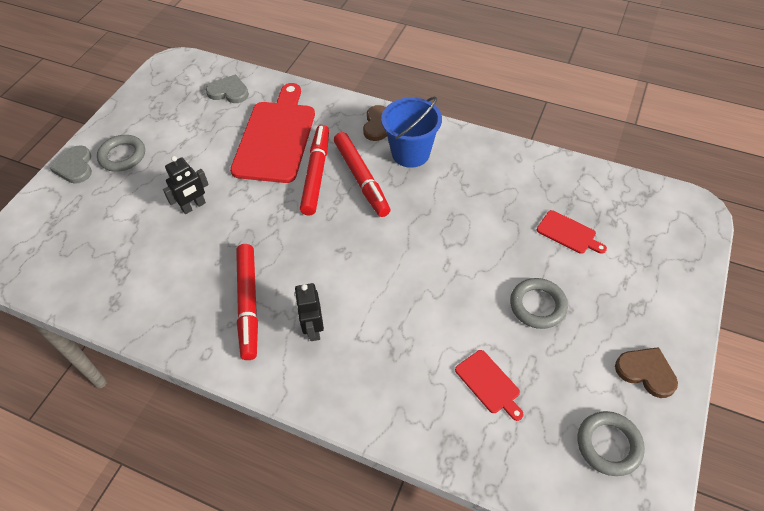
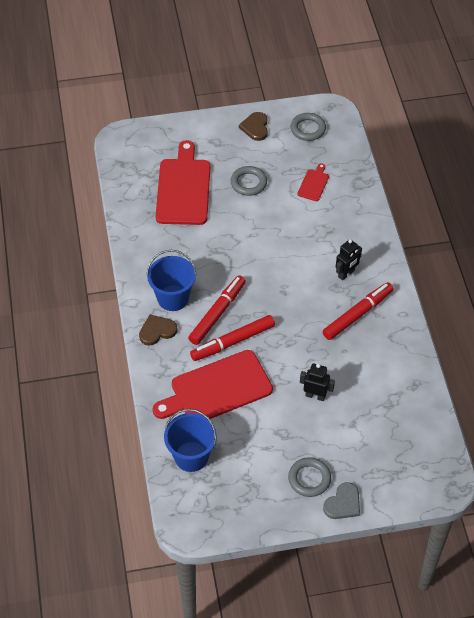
camera: 125 degrees left, 0 degrees up
(229, 91) = (191, 456): grey heart -> blue bucket
(568, 233) = (183, 188): red cutting board -> red cutting board, size x2.23

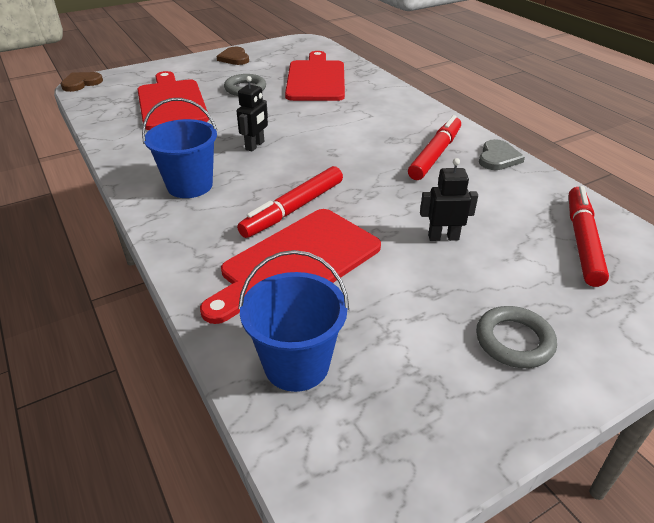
camera: 20 degrees left, 15 degrees down
(157, 331) = (177, 221): brown heart -> brown heart (81, 83)
(217, 313) = (258, 187): red marker -> red marker (582, 241)
(308, 129) = (288, 52): grey ring -> none
(313, 184) = (316, 79): red cutting board -> red cutting board, size x2.23
(343, 503) = (595, 361): grey heart -> grey heart (498, 158)
(346, 274) = (396, 128): black robot -> black robot (255, 145)

